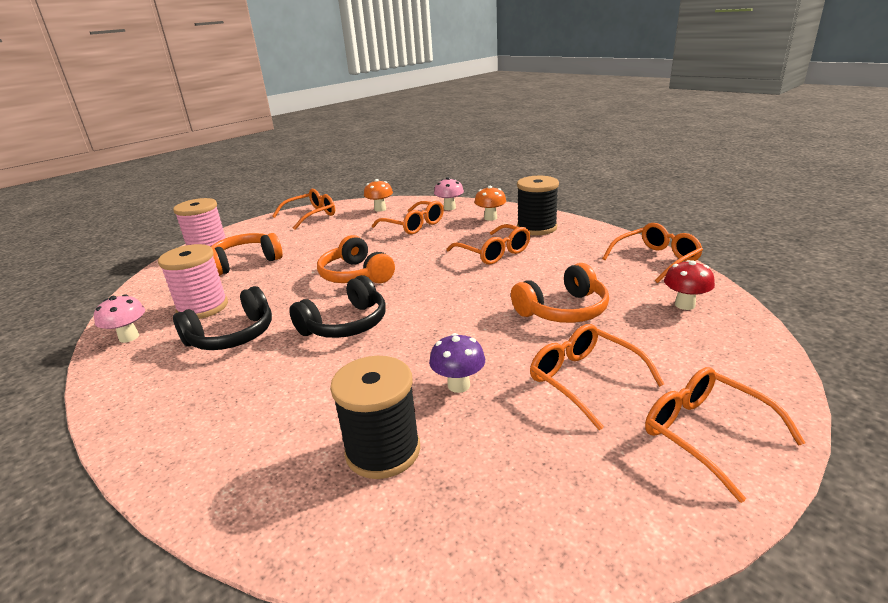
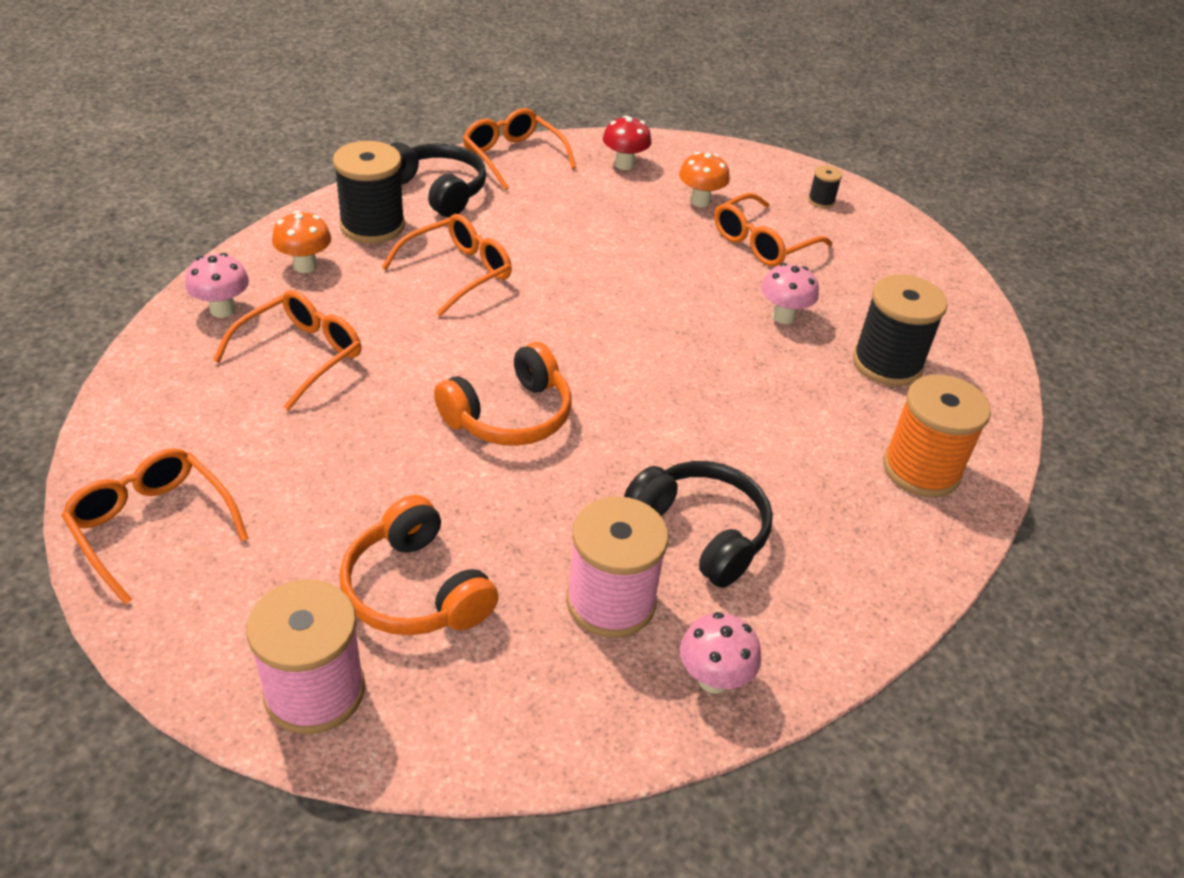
camera: 100 degrees left, 15 degrees up
(231, 452) = (921, 469): none -> orange spool
(345, 324) = (666, 411): black headphones -> black headphones (437, 190)
(380, 209) = (173, 407): orange mushroom -> orange mushroom (700, 201)
(458, 385) = (783, 316): purple mushroom -> pink mushroom
(563, 310) = (633, 236): orange headphones -> none
(706, 434) = (821, 201): orange glasses -> black spool

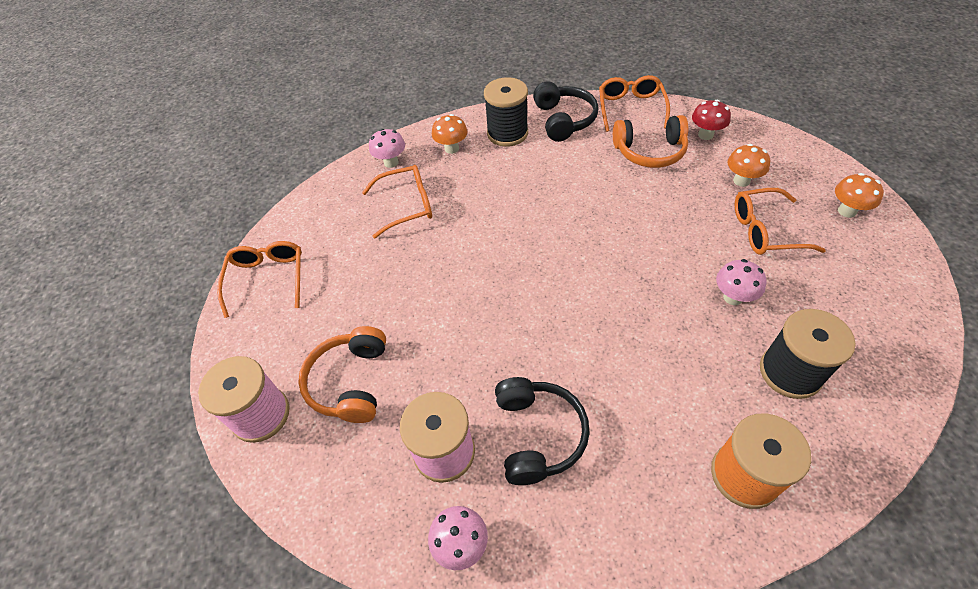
camera: 45 degrees right, 10 degrees up
(457, 272) = (532, 182): orange glasses -> none
(509, 415) = (486, 293): orange headphones -> orange headphones (650, 151)
(821, 201) = (847, 211): black spool -> orange mushroom

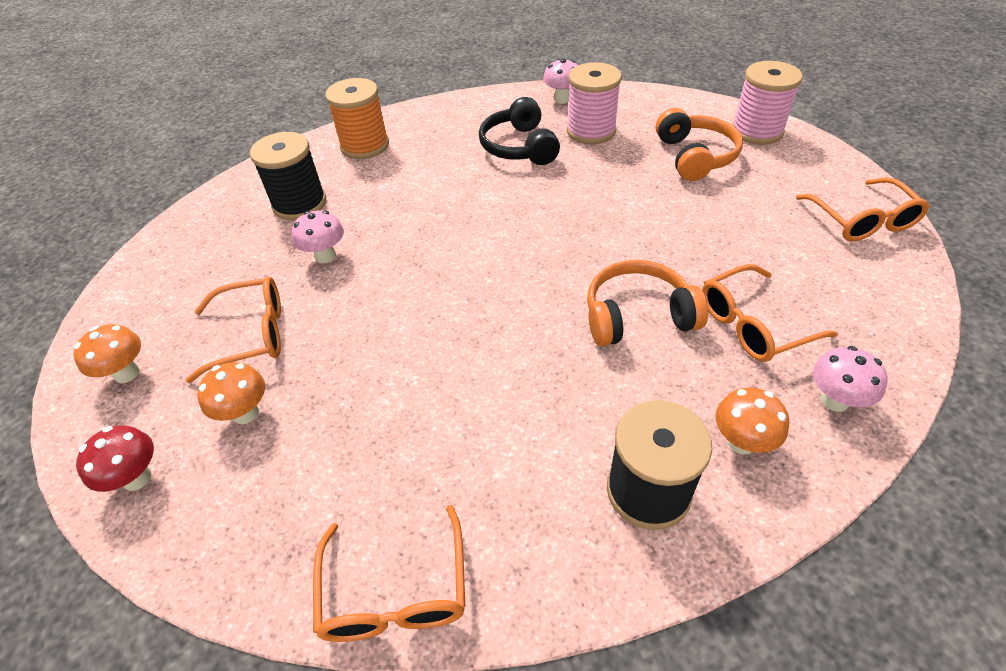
camera: 170 degrees right, 5 degrees down
(564, 120) = (540, 541): black headphones -> none
(650, 151) = (376, 464): orange headphones -> orange headphones (638, 316)
(705, 135) = (263, 516): red mushroom -> red mushroom (137, 478)

